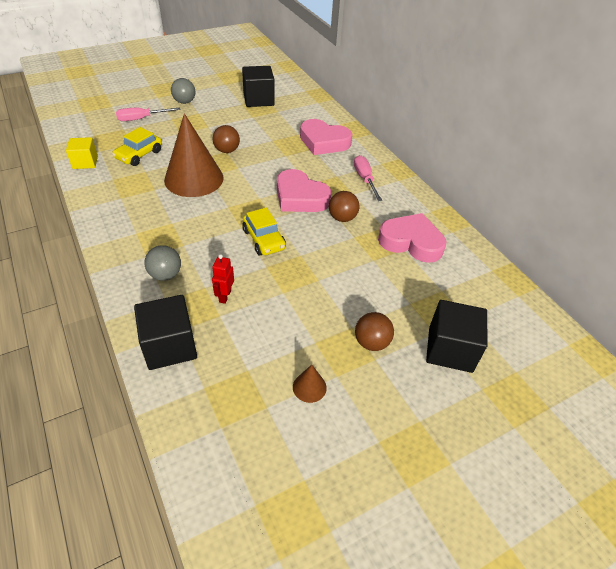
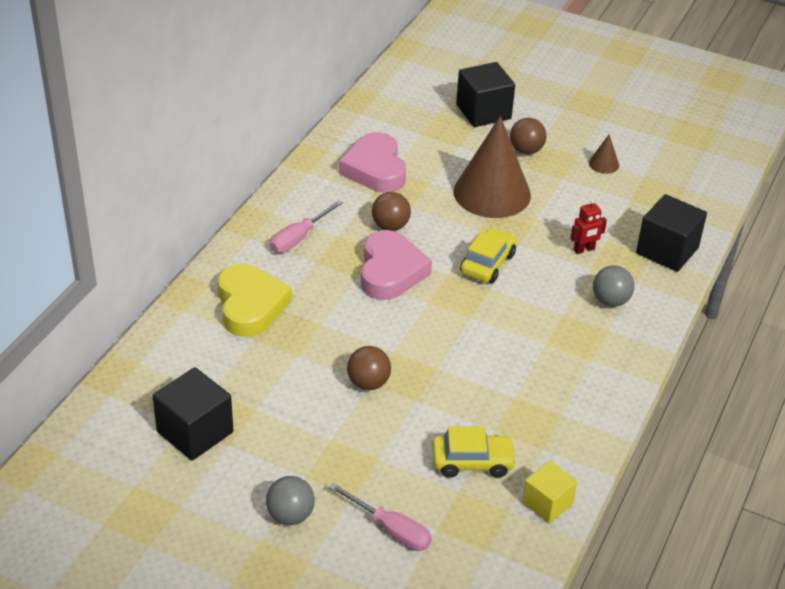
camera: 125 degrees left, 5 degrees down
(194, 178) = (457, 376): brown cone -> brown cone (492, 193)
(323, 142) = (250, 305): pink heart -> yellow heart

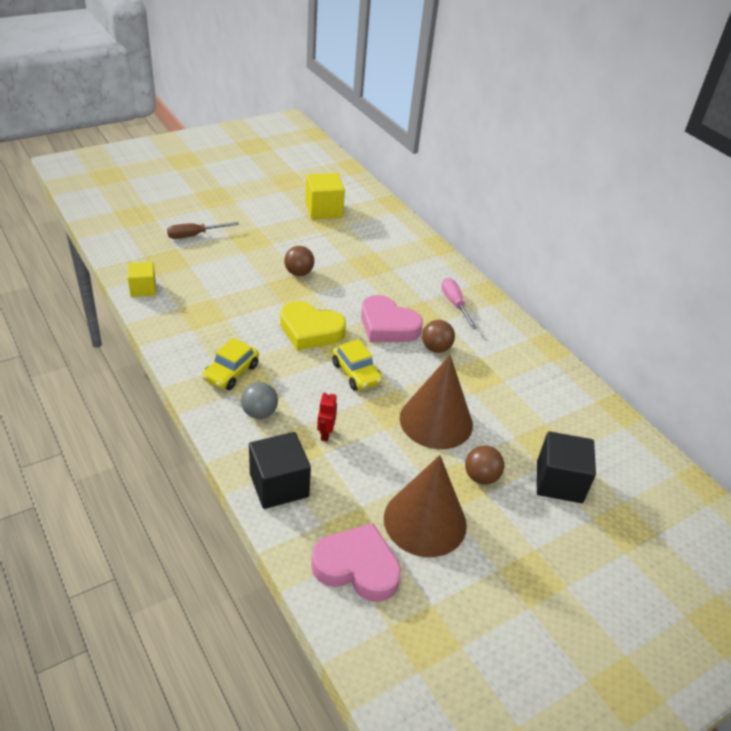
camera: 120 degrees right, 0 degrees up
(195, 432) = (323, 210): black cube -> yellow cube
(250, 305) = (404, 261): yellow heart -> yellow heart (310, 330)
(290, 515) = (239, 214): grey ball -> none
(375, 169) = (511, 373): pink heart -> pink heart (357, 567)
(391, 529) = (194, 235): pink screwdriver -> brown screwdriver
(472, 462) = (201, 279): yellow car -> yellow car (231, 372)
(603, 164) = (425, 521): brown cone -> brown cone, size x2.46

